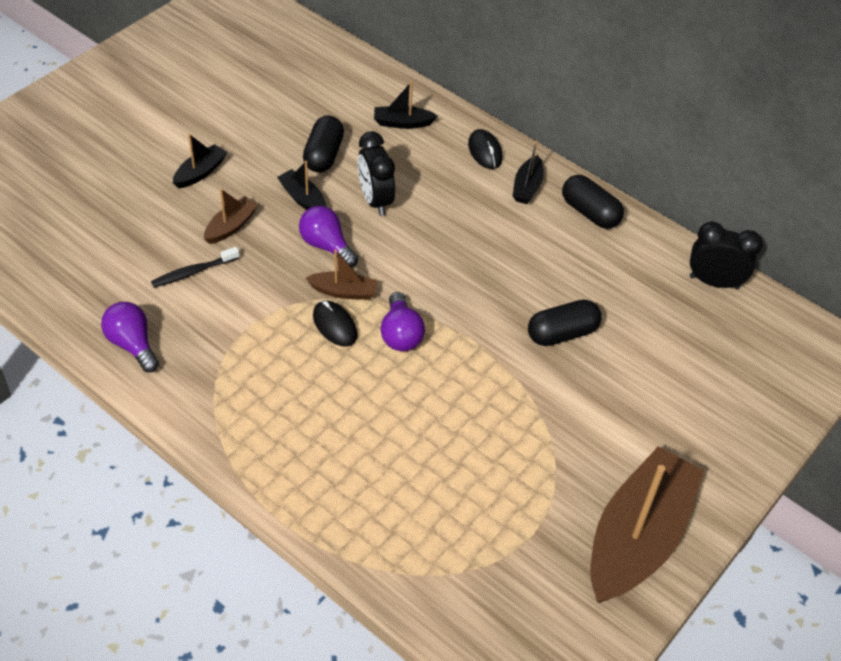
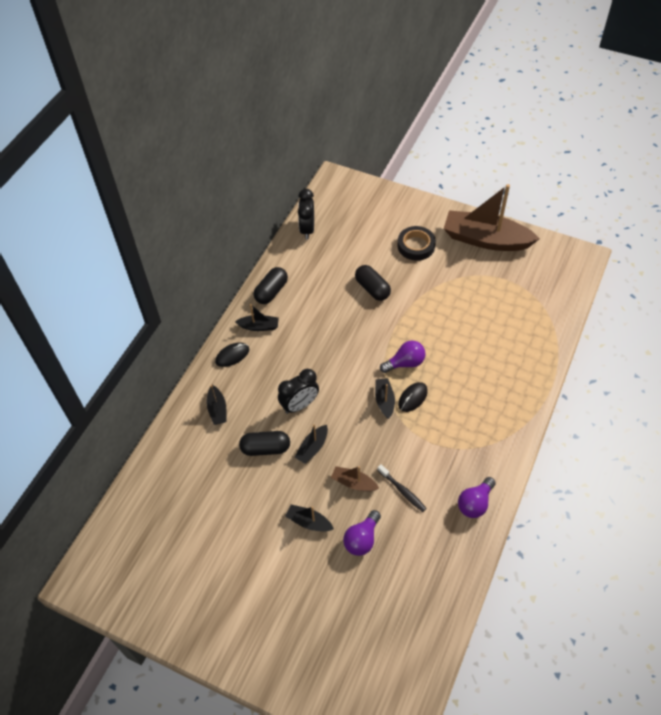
camera: 100 degrees left, 5 degrees up
(326, 246) = (350, 421): purple light bulb -> purple light bulb (362, 539)
(344, 291) = (384, 401): brown boat -> black boat
(645, 421) = (416, 246): none -> black tape

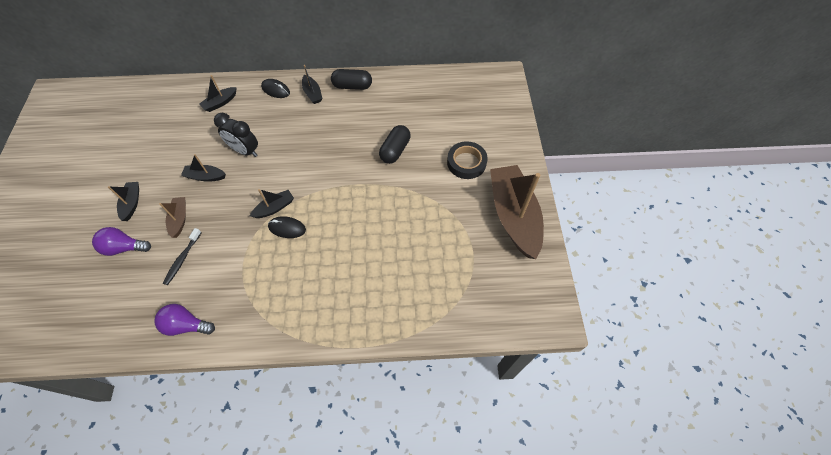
camera: 60 degrees right, 5 degrees up
(265, 448) = (194, 147): black capsule -> none
(307, 229) = (433, 81): black clock -> none
(405, 363) = (323, 207): purple light bulb -> none

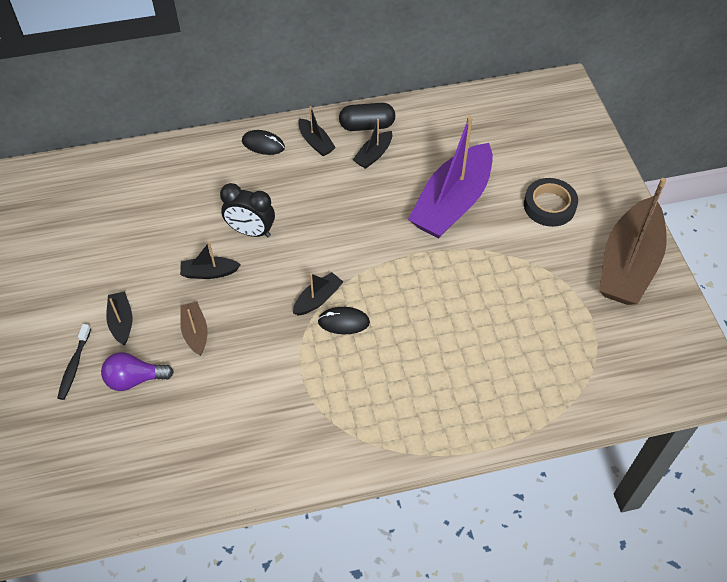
camera: 10 degrees left, 5 degrees down
(182, 259) = (219, 381): black toothbrush -> black toothbrush (74, 366)
(186, 325) = (256, 460): purple light bulb -> none
(220, 103) = (192, 172): black boat -> black boat (373, 155)
(395, 150) = (452, 203): black capsule -> purple boat
(513, 216) = (628, 264): brown boat -> brown boat turned 135 degrees counterclockwise

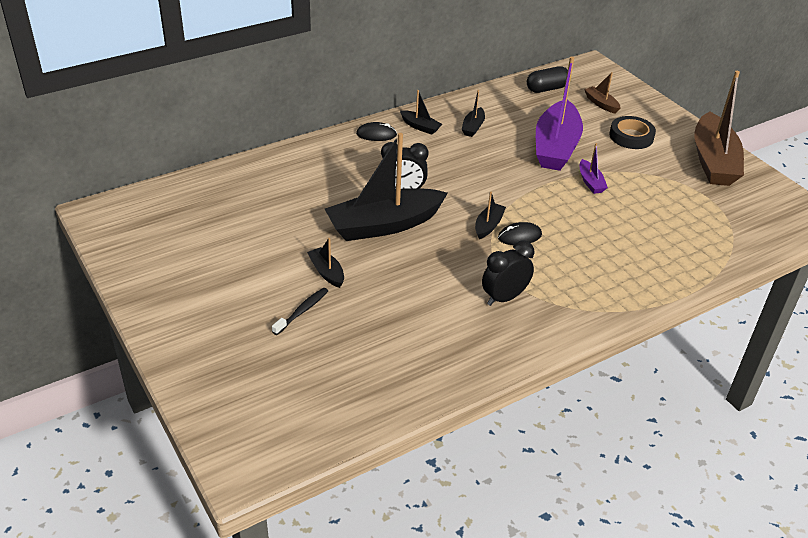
camera: 20 degrees left, 15 degrees down
(74, 366) = (302, 311): black toothbrush -> black toothbrush turned 135 degrees counterclockwise
(134, 379) = (364, 309): purple light bulb -> none
(195, 332) = (398, 267): brown boat -> brown boat (601, 104)
(209, 272) = (384, 225): black boat -> black boat, size x2.28
(284, 401) = (504, 298): none -> black clock
(367, 126) = (455, 110): black capsule -> black capsule (547, 89)
(464, 263) = (590, 182): none -> purple boat

